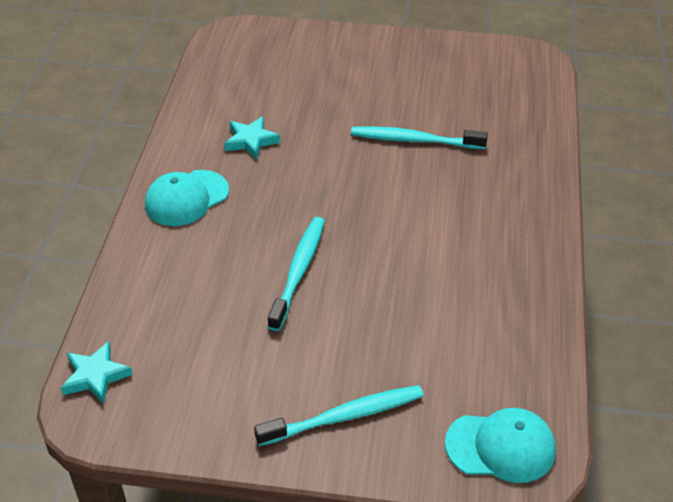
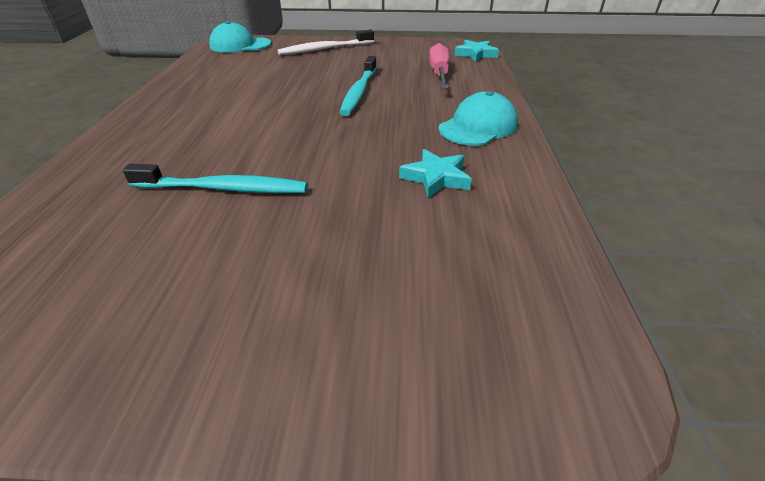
camera: 175 degrees right, 5 degrees down
(182, 312) = (439, 74): none -> pink screwdriver
(344, 416) = (325, 49): turquoise toothbrush -> white toothbrush

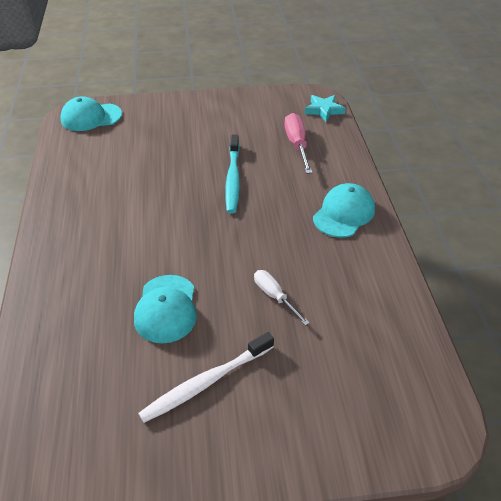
camera: 10 degrees left, 5 degrees up
(223, 188) = (166, 309): turquoise toothbrush -> turquoise cap
(325, 49) = (179, 115): white toothbrush -> white toothbrush (206, 382)
(365, 191) = (274, 296): none -> white screwdriver
(436, 178) = (323, 276): turquoise star -> none

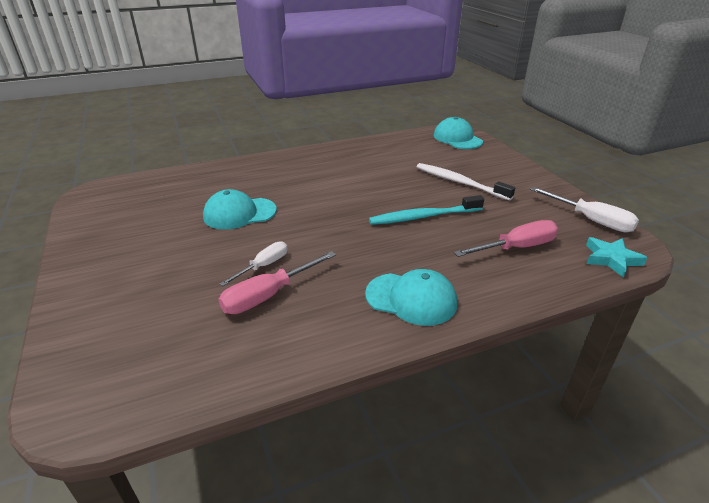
camera: 75 degrees right, 10 degrees down
(206, 382) = (162, 245): white toothbrush -> white toothbrush (460, 182)
(274, 99) = (591, 220): none -> white screwdriver
(320, 297) = (268, 295): none -> pink screwdriver

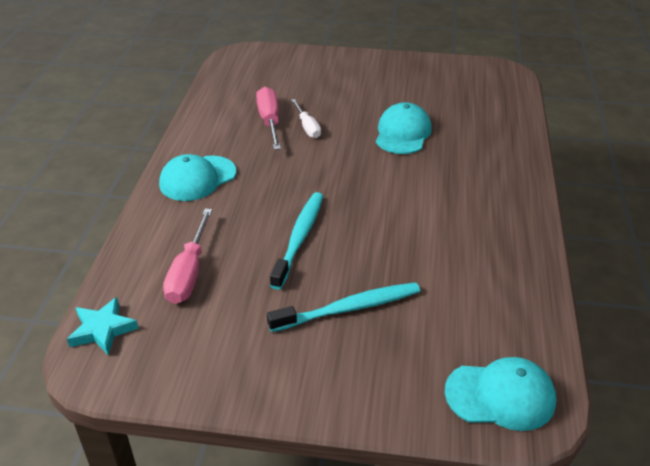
camera: 120 degrees right, 5 degrees up
(460, 182) = (348, 308): white toothbrush -> turquoise toothbrush
(591, 220) = (165, 373): white screwdriver -> none

